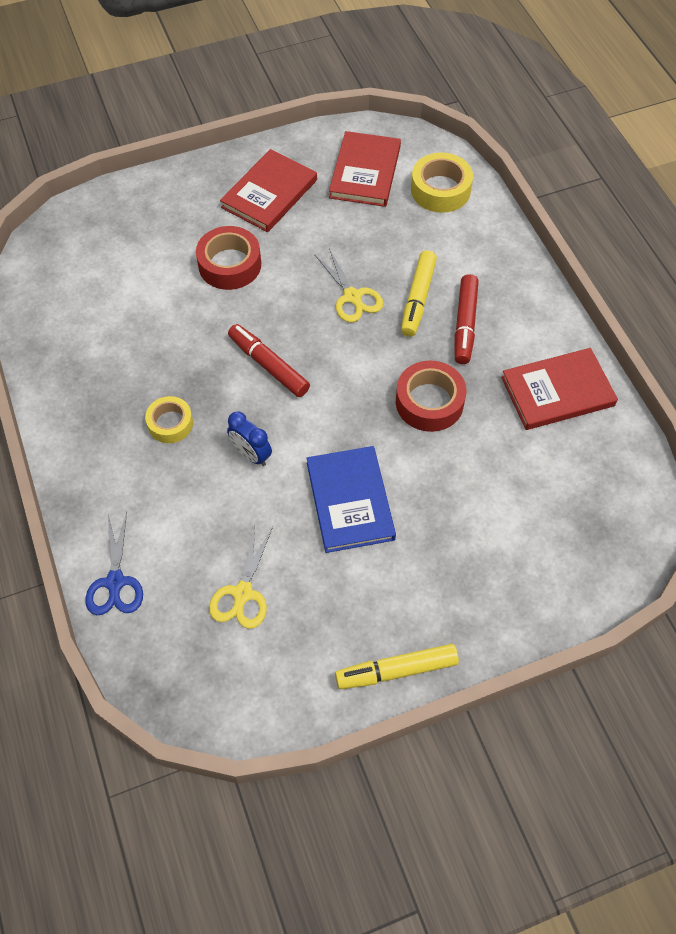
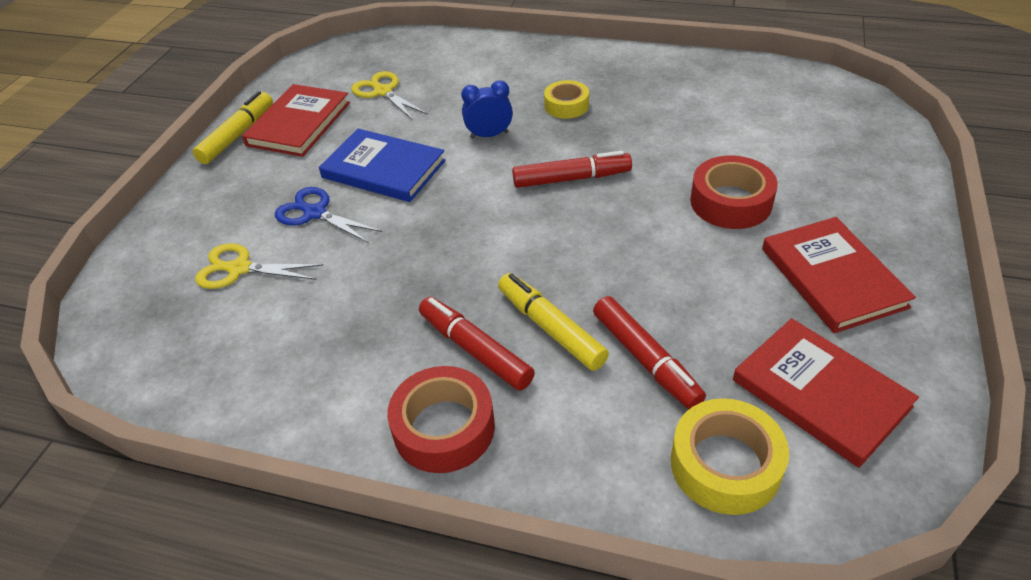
camera: 130 degrees right, 15 degrees down
(115, 582) = (460, 46): blue scissors -> blue scissors (315, 213)
(352, 297) = (604, 274): yellow scissors -> yellow scissors (239, 269)
(403, 246) = (646, 359): none -> red marker
(429, 402) = (415, 265): red tape -> red tape (444, 428)
(557, 392) = (307, 378): red book -> red book (298, 124)

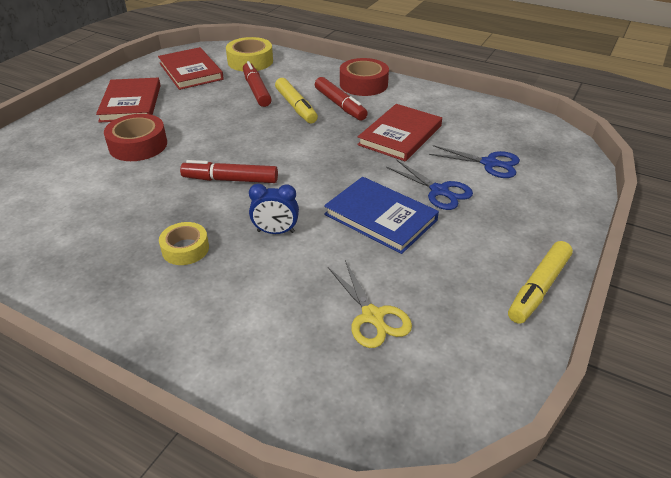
camera: 170 degrees left, 5 degrees down
(239, 269) = (489, 163): yellow scissors -> blue scissors
(298, 124) = (471, 289): red book -> red book (400, 135)

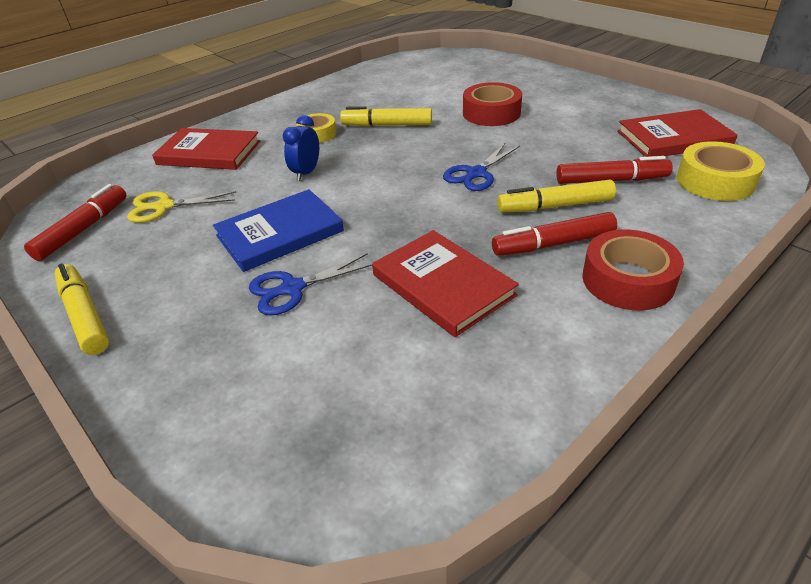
camera: 110 degrees right, 0 degrees up
(131, 103) = (585, 107): red book -> red book (209, 153)
(163, 203) = (387, 125): none -> yellow marker
(230, 180) = (404, 155): red marker -> red marker (83, 229)
(489, 163) = (321, 360): blue scissors -> blue scissors (476, 173)

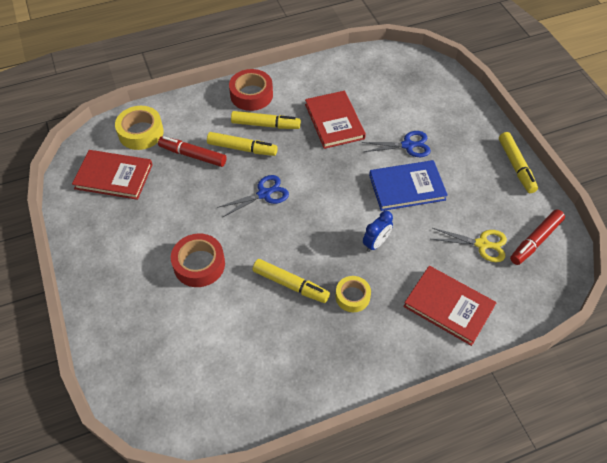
camera: 160 degrees left, 15 degrees up
(553, 244) = (265, 125): red marker -> yellow marker

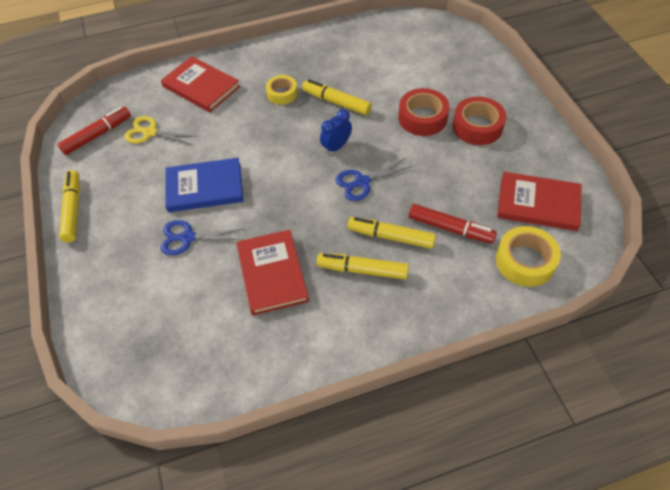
camera: 175 degrees left, 0 degrees up
(251, 95) = (384, 320): red tape -> red tape (477, 126)
(376, 243) = (252, 134): blue clock -> blue clock (336, 147)

